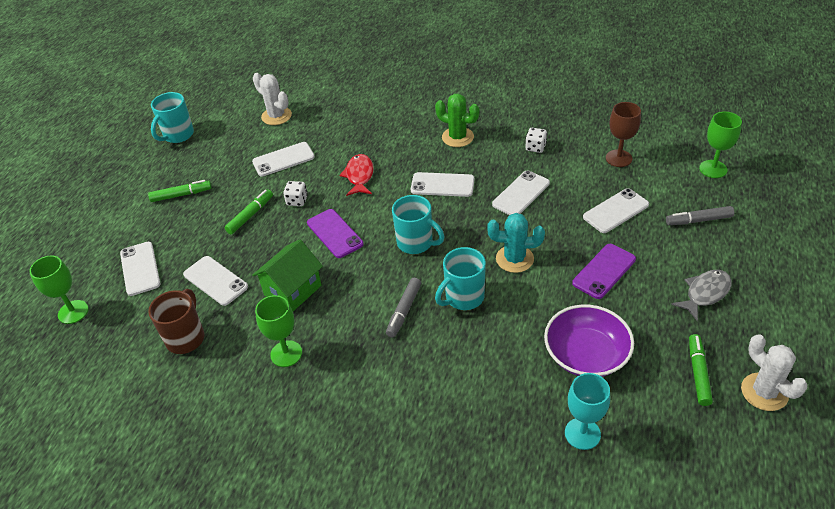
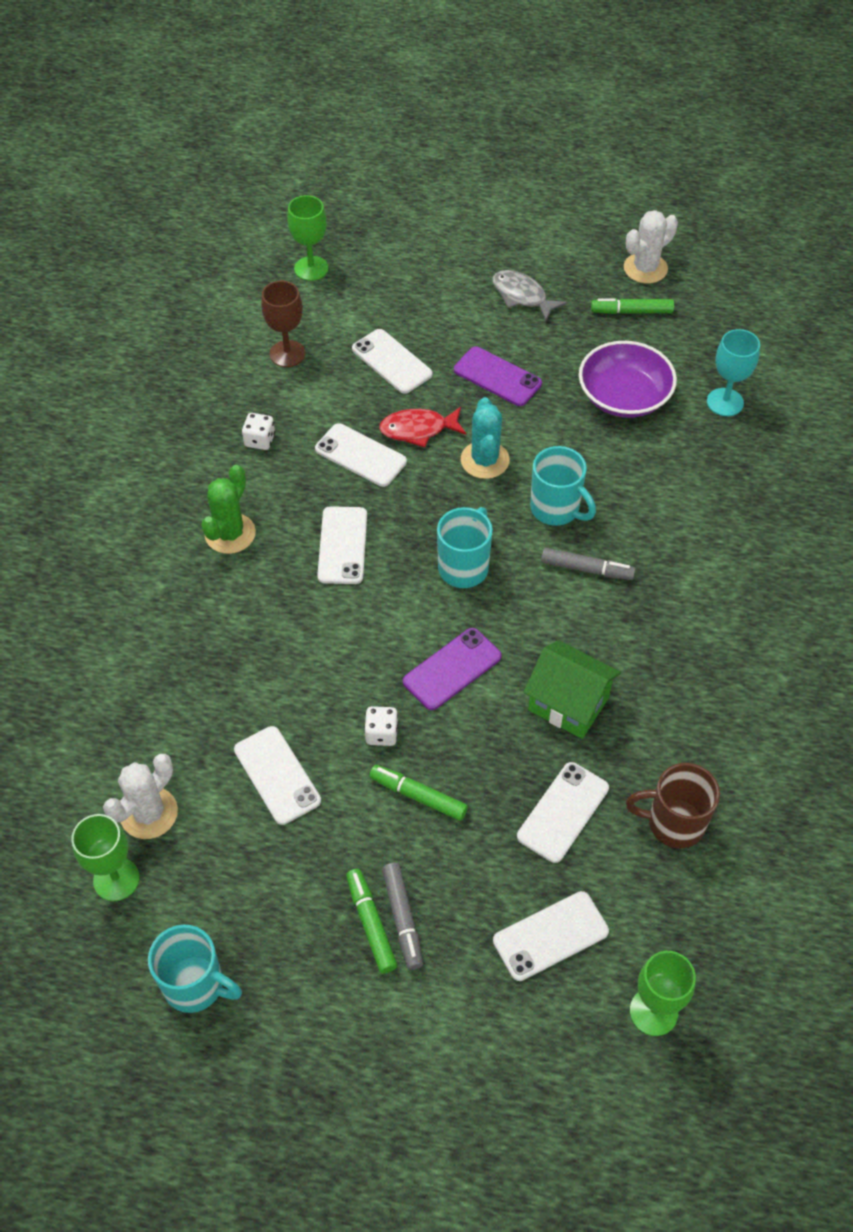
camera: 100 degrees left, 10 degrees up
(286, 354) = (677, 690): green goblet -> green goblet (116, 879)
(359, 176) = (321, 655): red fish -> red fish (418, 430)
(698, 220) = (405, 290): grey marker -> grey marker (402, 918)

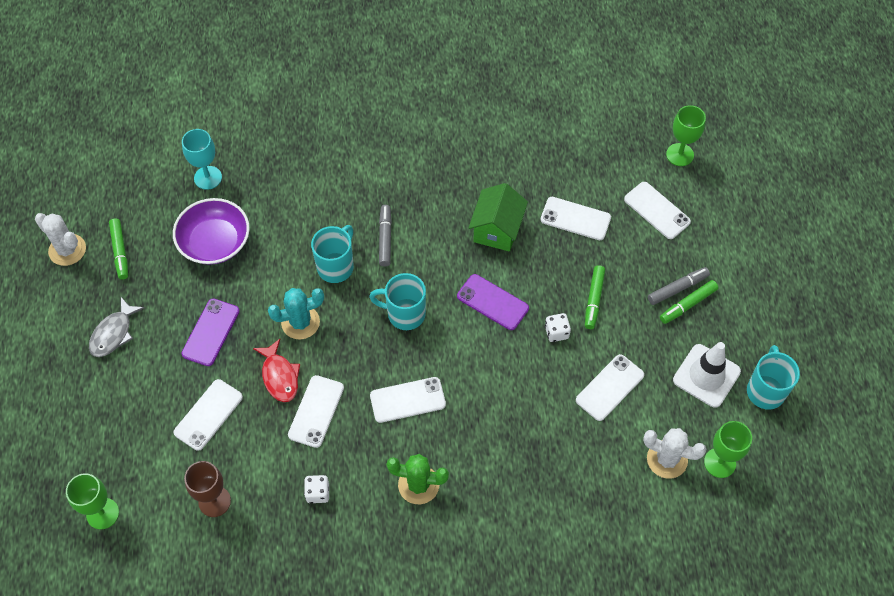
camera: 105 degrees left, 5 degrees up
(249, 909) = (706, 376): none -> white traffic cone
(673, 823) = (561, 161): brown mug -> none

